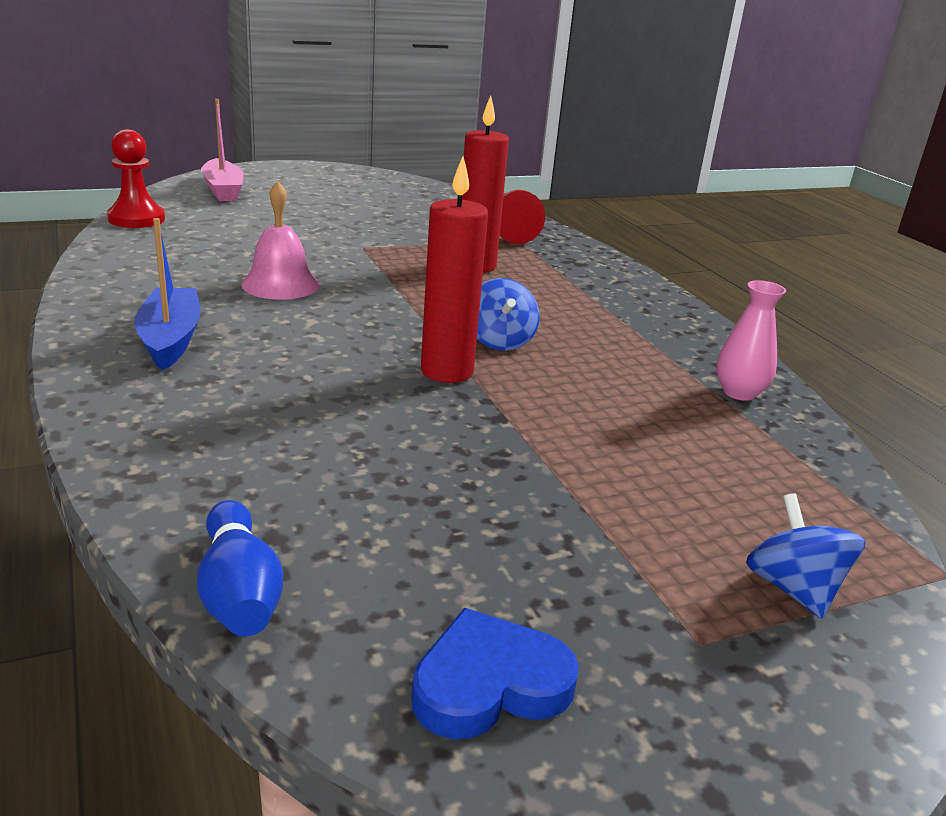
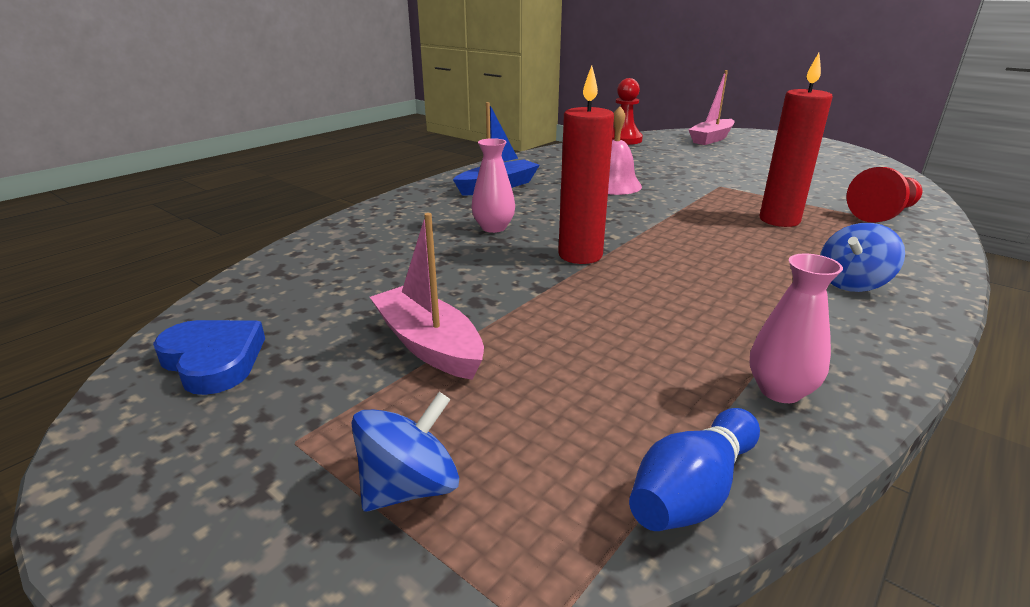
camera: 65 degrees right, 0 degrees up
(239, 592) = (267, 271): blue bowling pin -> blue bowling pin (692, 491)
(310, 388) = (493, 228): none -> pink vase
(499, 341) = (663, 259): blue spinning top -> blue spinning top (852, 283)
(567, 516) = (428, 345): none -> pink boat

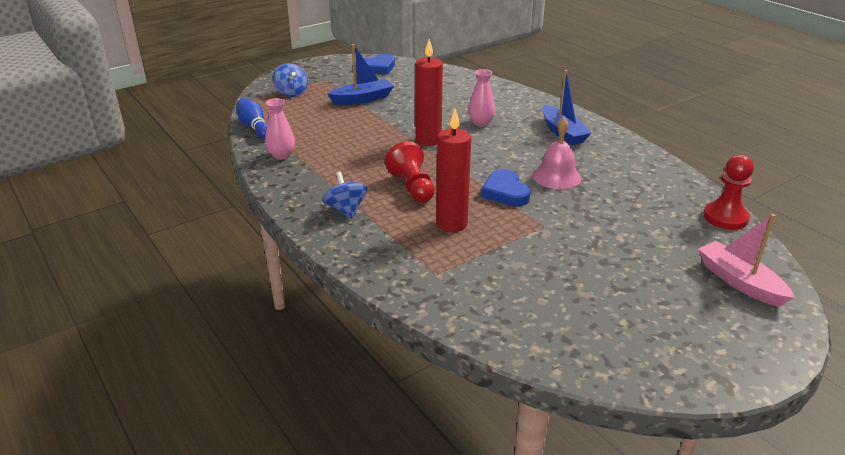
camera: 105 degrees right, 5 degrees up
(428, 345) = (363, 99): pink boat -> blue boat
(676, 203) = (505, 192): none -> blue heart
(883, 214) = (444, 282): red pawn -> red pawn (412, 187)

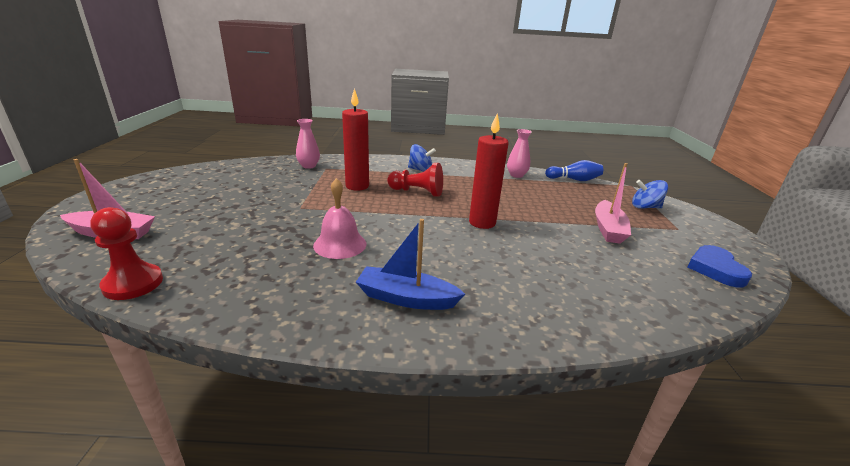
camera: 125 degrees right, 5 degrees down
(363, 99) = (608, 229): blue boat -> pink boat
(481, 123) = (490, 261): pink vase -> pink vase (309, 166)
(505, 192) = (358, 215): blue heart -> none

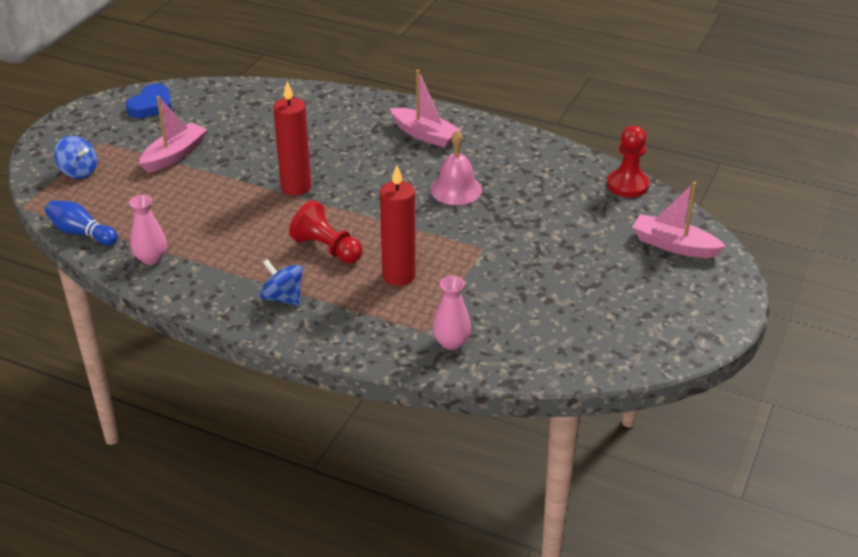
camera: 155 degrees left, 10 degrees up
(406, 298) = (425, 135): blue boat -> pink boat

